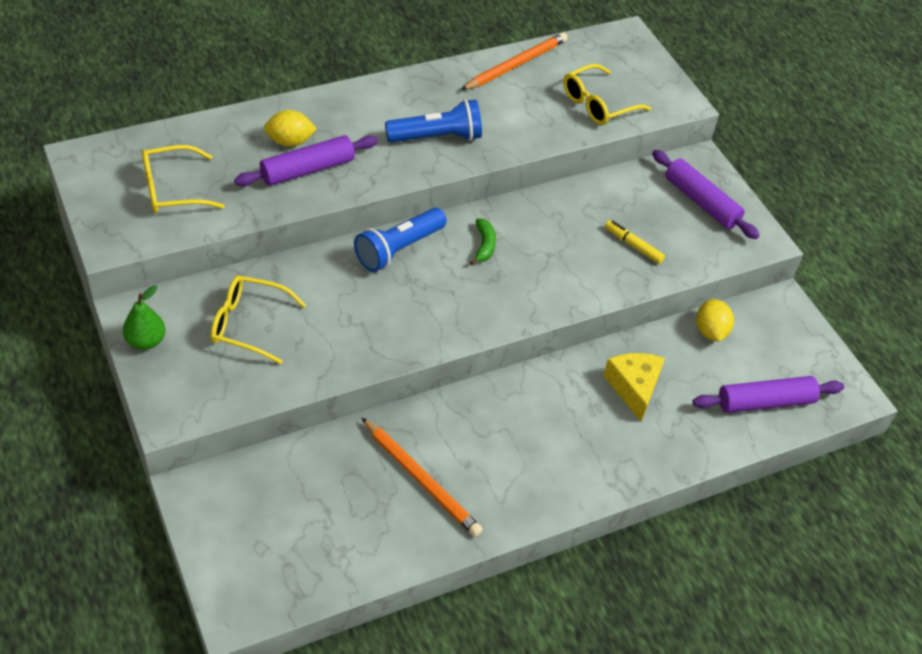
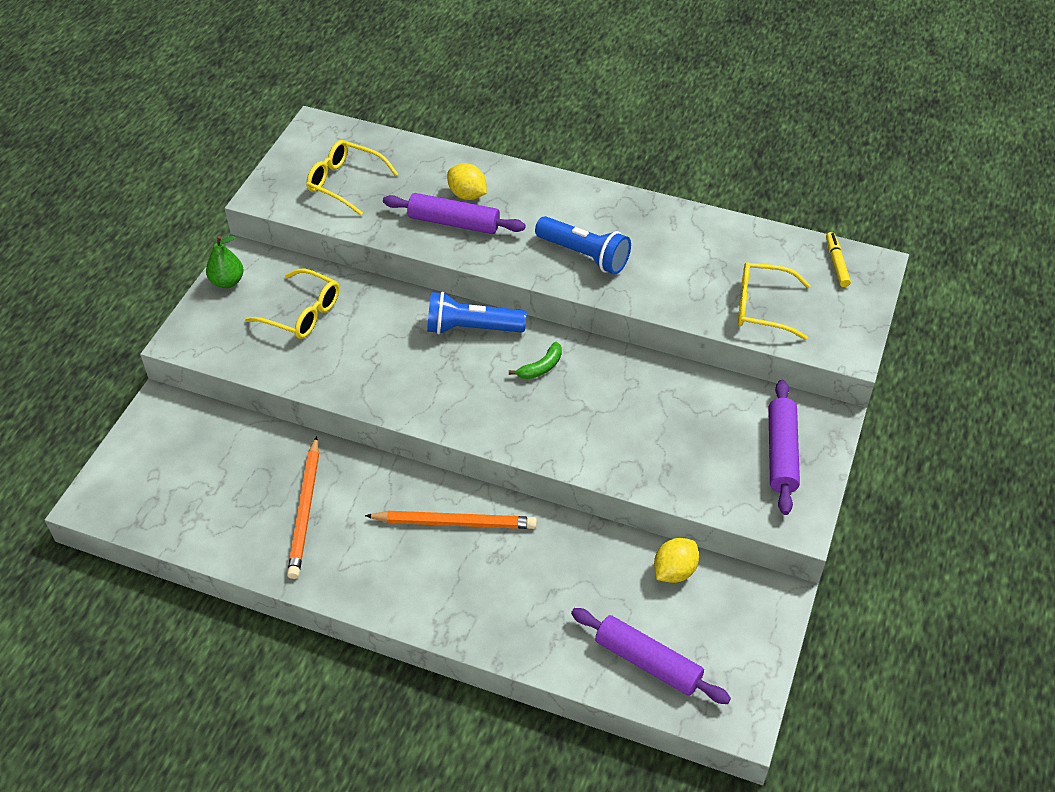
camera: 50 degrees right, 0 degrees up
(248, 324) = (302, 313): yellow glasses -> yellow glasses turned 150 degrees clockwise
(515, 64) = (729, 234): orange pencil -> orange pencil (454, 522)
(633, 245) = (668, 448): yellow marker -> yellow marker (836, 263)
(634, 388) = (547, 566): yellow cheese -> none

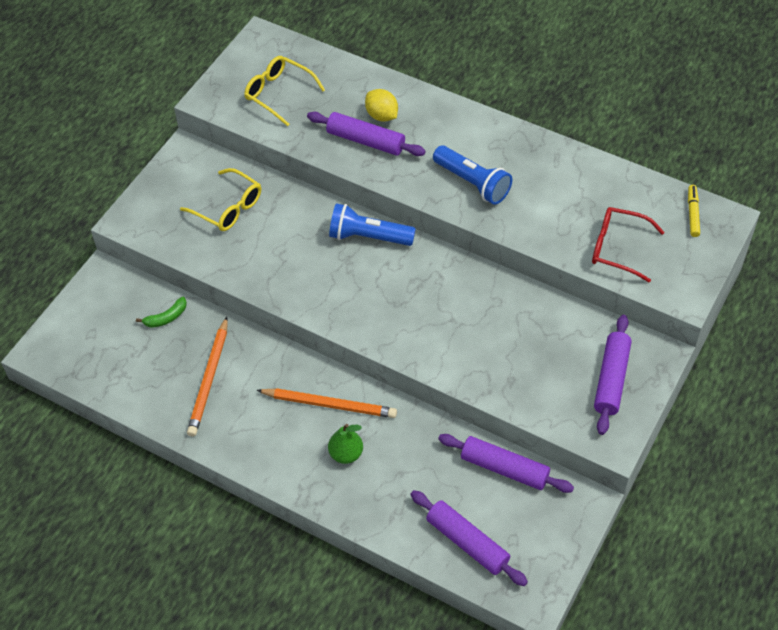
camera: 10 degrees right, 5 degrees up
(227, 282) = (170, 172): green pear -> green pear (346, 454)
(541, 367) = (421, 279): green banana -> green banana (166, 317)
(674, 571) = (504, 469): yellow lemon -> purple rolling pin
(762, 307) = (618, 248): yellow glasses -> red glasses

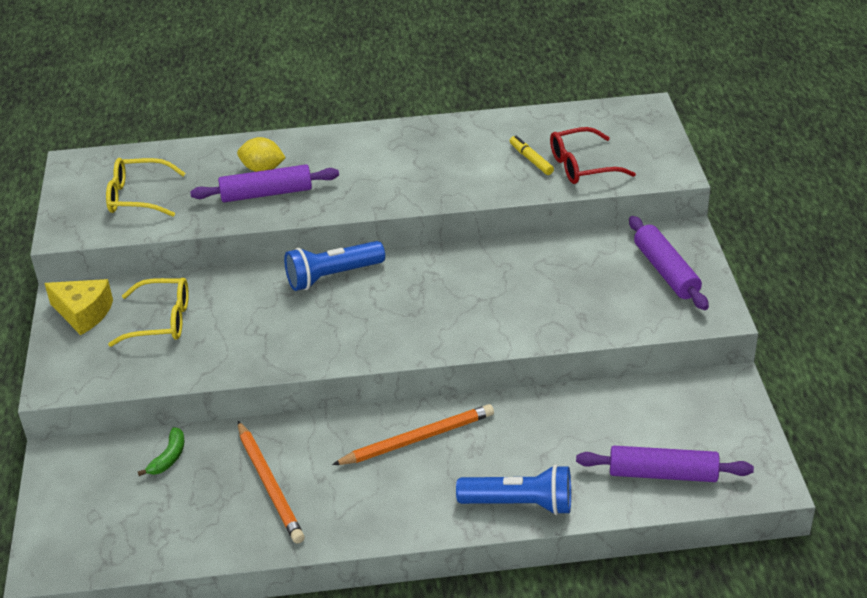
camera: 35 degrees left, 15 degrees down
(186, 171) = (83, 313): none -> yellow cheese
(346, 454) = (475, 469): green pear -> none
(472, 183) = (403, 179): blue flashlight -> blue flashlight (520, 504)
(504, 469) = (634, 399): purple rolling pin -> none
(692, 214) = (616, 116): yellow marker -> yellow marker (531, 159)

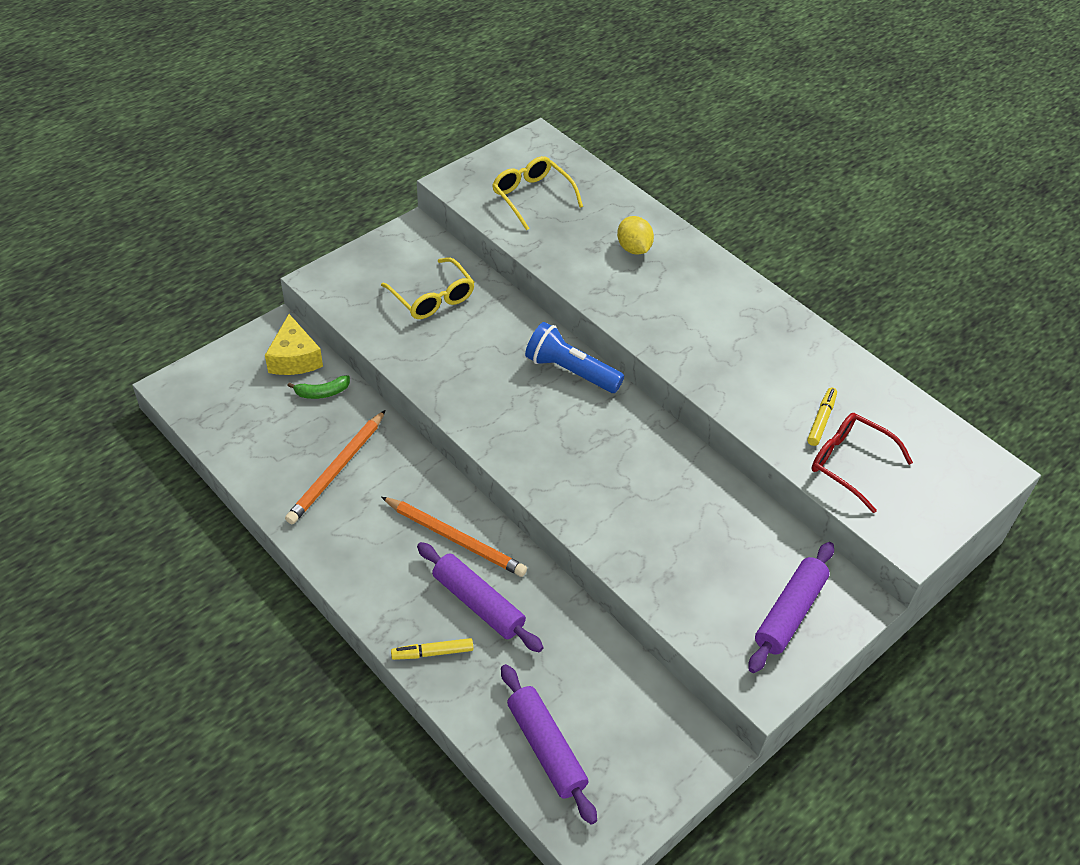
camera: 50 degrees right, 10 degrees up
(83, 313) = (405, 250): yellow cheese -> yellow cheese (294, 358)
(266, 193) = (605, 268): purple rolling pin -> purple rolling pin (478, 603)
(520, 504) = (432, 652): blue flashlight -> yellow marker

